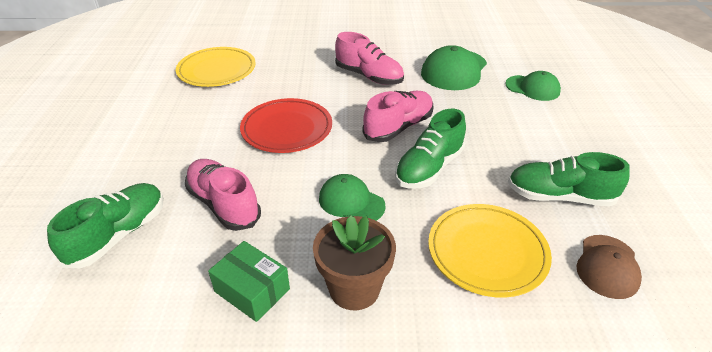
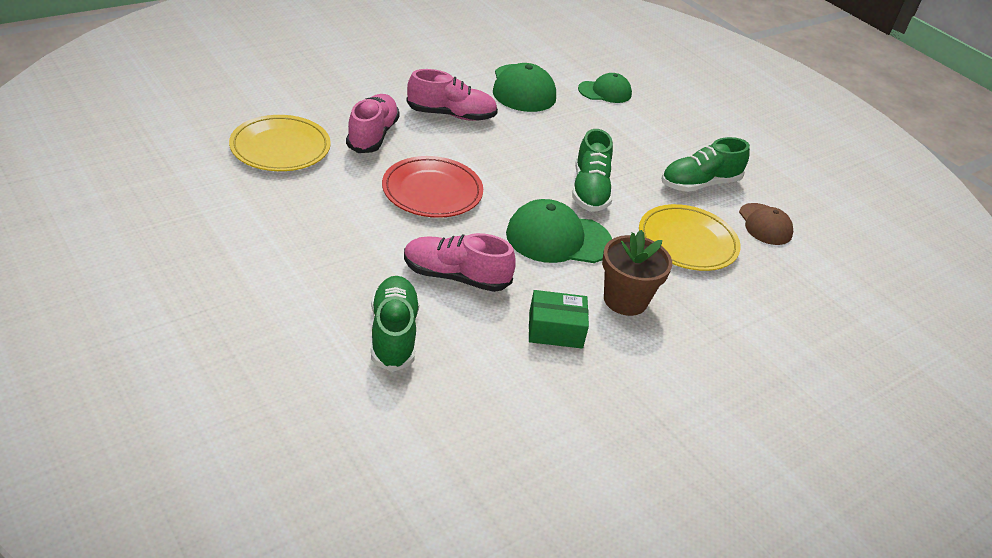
camera: 40 degrees left, 0 degrees up
(351, 202) = (558, 238): green cap -> green cap, size x1.56
(398, 127) = (530, 160): pink shoe -> pink shoe (372, 135)

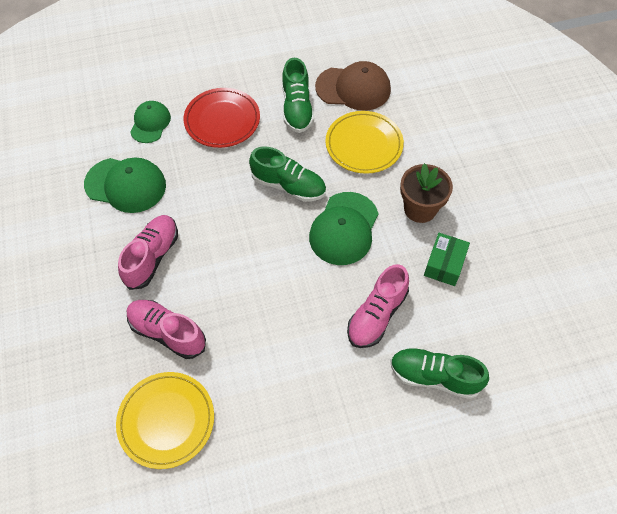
camera: 65 degrees left, 20 degrees up
(432, 191) = (264, 303): red plate -> red plate (222, 120)
(765, 224) = (353, 88): brown cap -> brown cap, size x1.56

